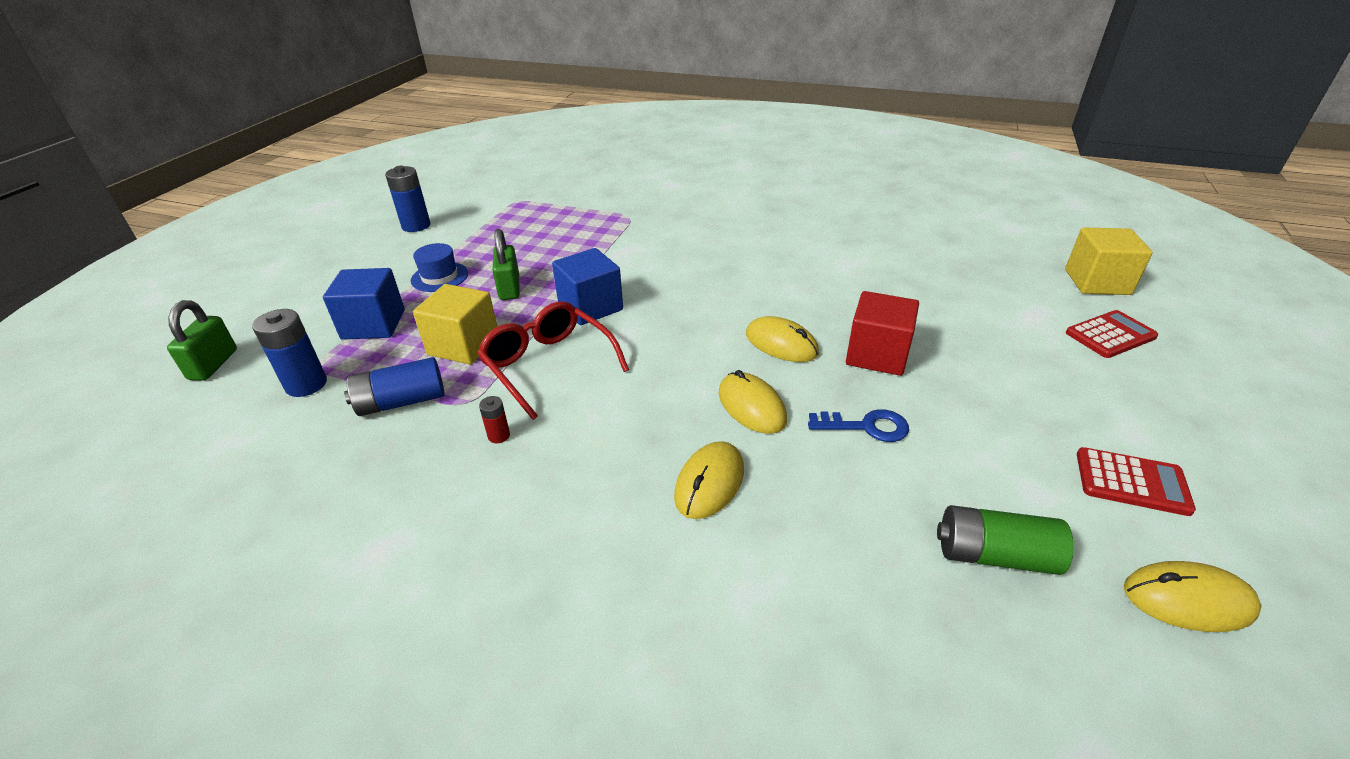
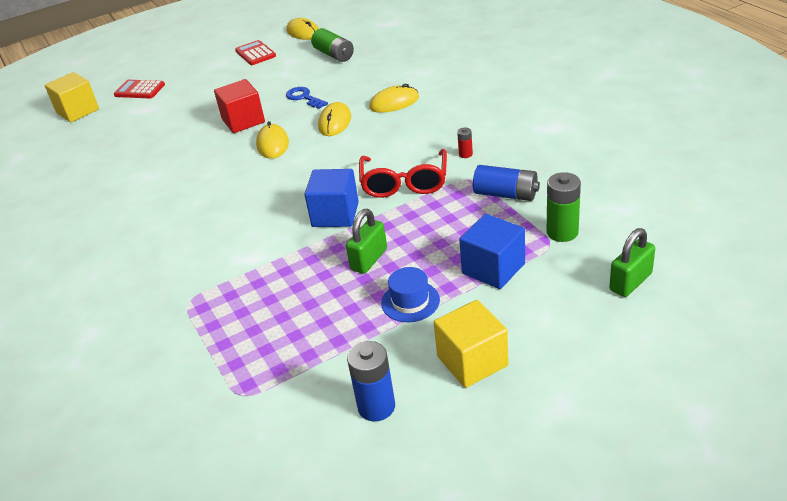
camera: 135 degrees left, 0 degrees up
(306, 384) = (562, 232): blue battery -> green battery
(463, 345) = (442, 220): yellow cube -> yellow cube (472, 361)

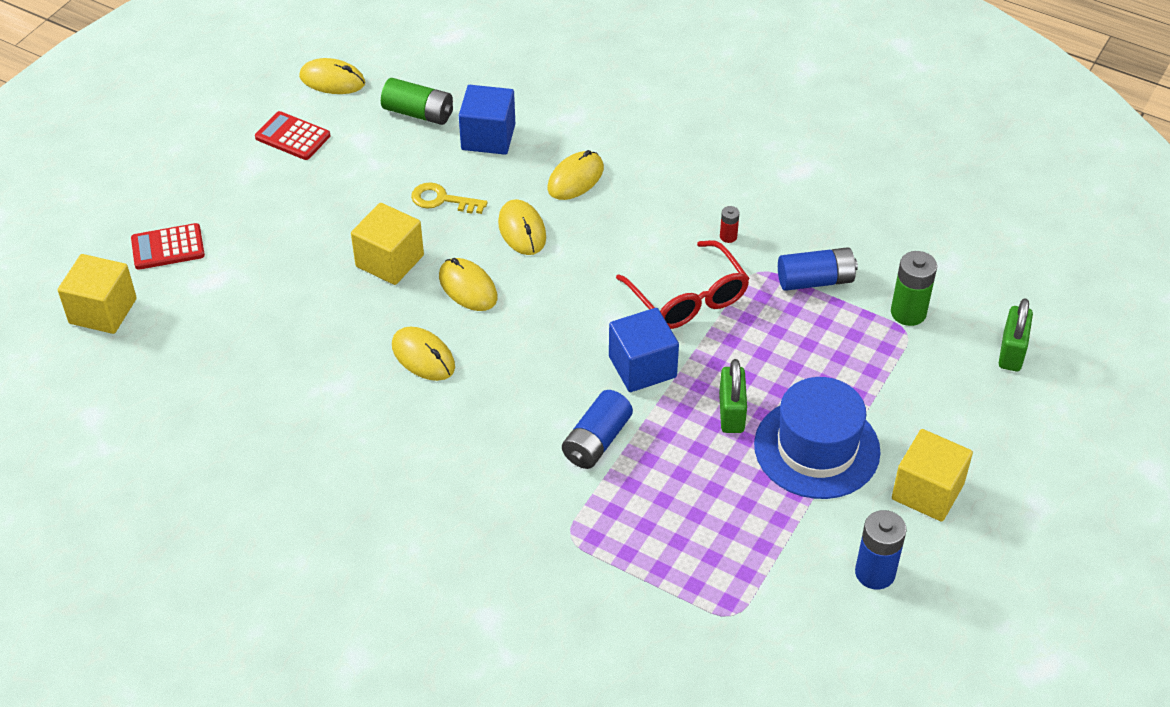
camera: 35 degrees left, 10 degrees up
(210, 173) = (423, 356): none -> yellow mouse
(243, 121) = (389, 261): red cube -> yellow cube
(263, 249) = (596, 441): none -> blue battery
(304, 97) = (442, 200): blue key -> yellow key
(410, 301) = (816, 448): blue hat -> blue hat, size x1.86
(493, 268) = (871, 380): blue cube -> blue cube (488, 137)

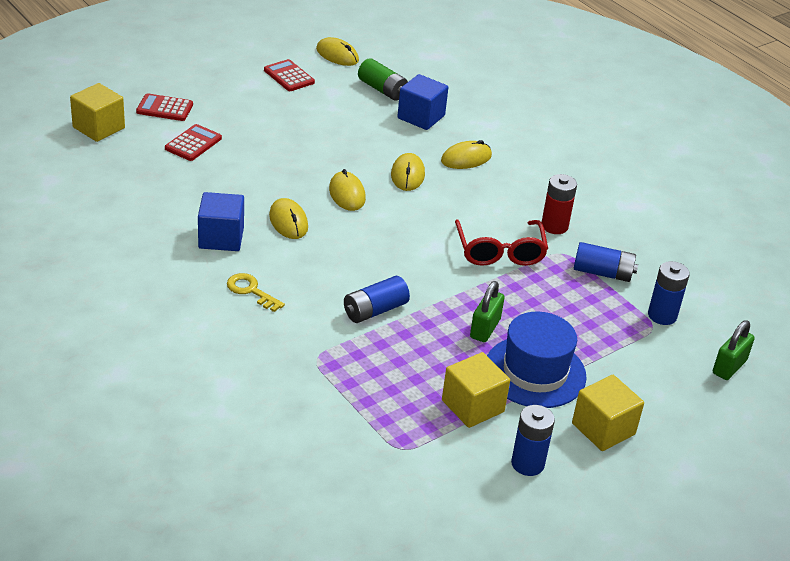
camera: 20 degrees right, 10 degrees down
(237, 287) = (193, 143): none -> red calculator
(389, 261) = (304, 162): yellow cube -> yellow cube (472, 406)
(442, 200) = (364, 141): yellow key -> yellow key (251, 291)
(642, 367) = (438, 279): blue cube -> blue cube (221, 238)
(728, 236) = (554, 226): red battery -> red battery, size x1.97
(908, 313) = (662, 315): green battery -> blue battery

